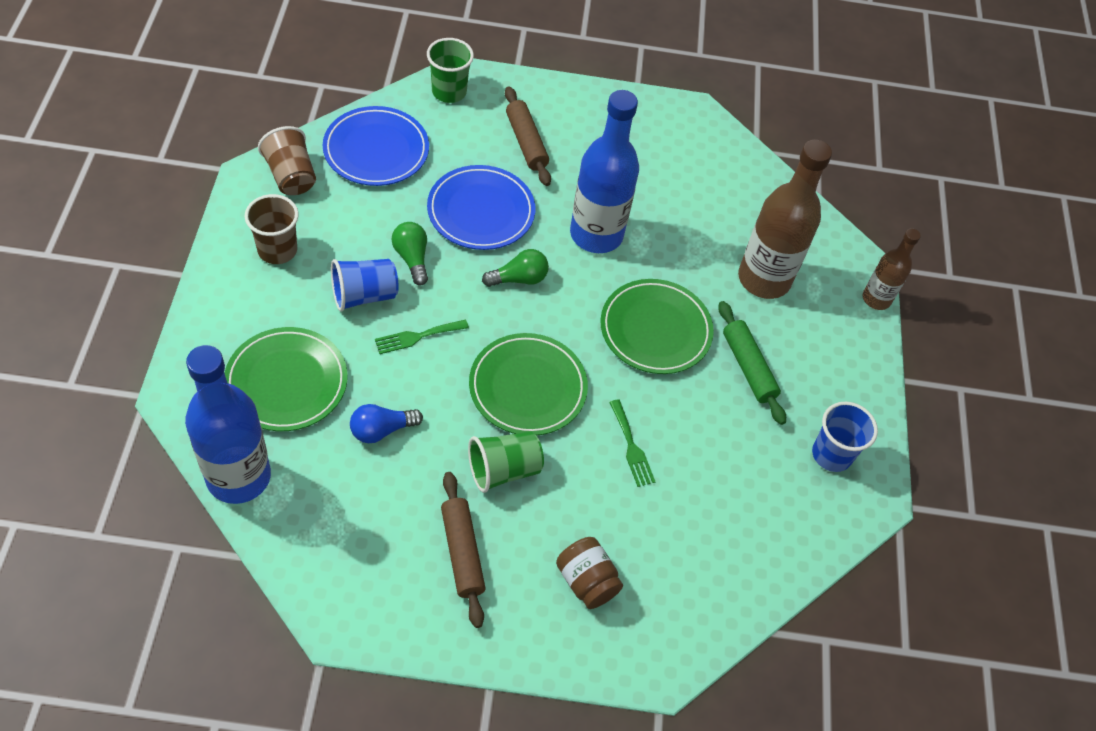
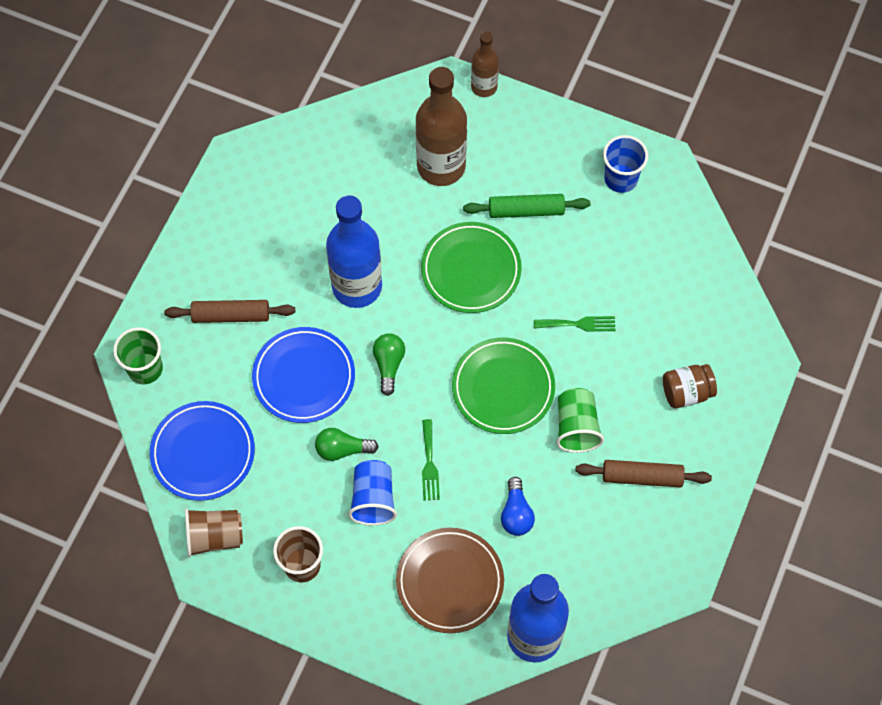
camera: 65 degrees left, 10 degrees up
(286, 382) = (450, 582): green plate -> brown plate

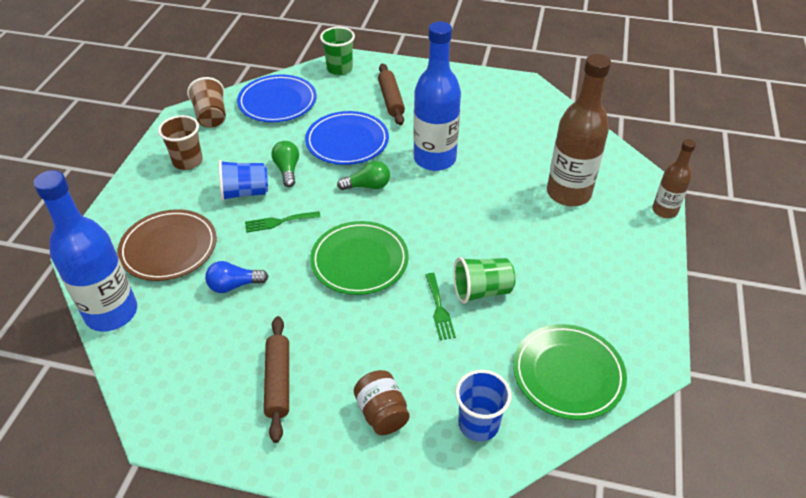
camera: 80 degrees right, 20 degrees down
(471, 270) = (472, 225): green plate -> green plate (568, 374)
(526, 210) = (548, 255): green rolling pin -> none
(576, 427) = (327, 320): green cup -> green cup (481, 291)
(620, 178) = (616, 325): blue cup -> blue cup (478, 424)

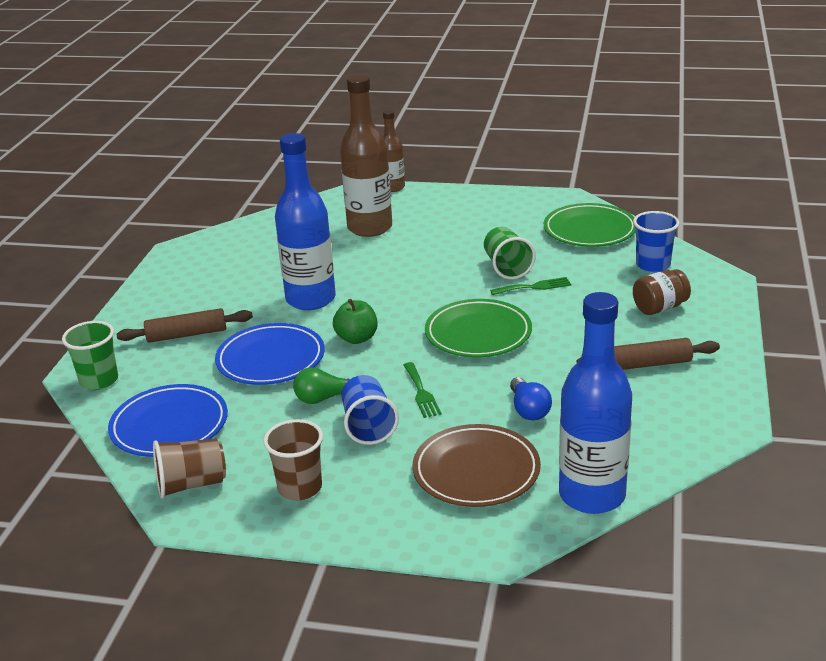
camera: 90 degrees left, 15 degrees down
(367, 186) = (357, 338): green light bulb -> green apple

